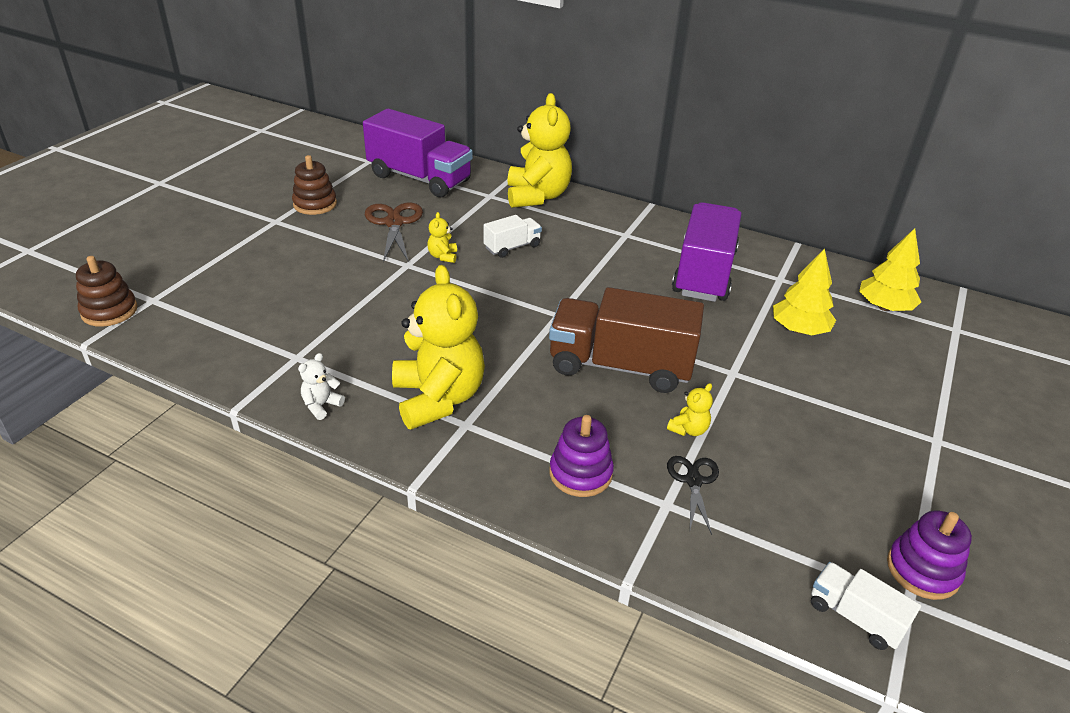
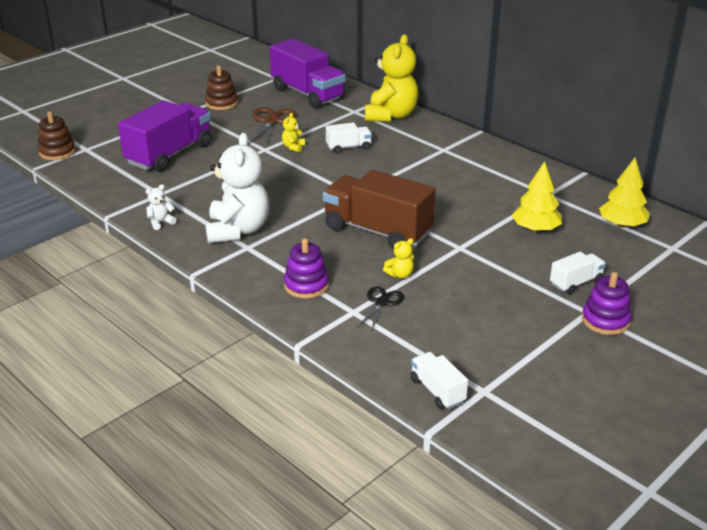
camera: 20 degrees right, 5 degrees down
(438, 398) = (238, 230): yellow teddy bear -> white teddy bear
(704, 273) = (487, 183): purple truck -> purple truck (170, 154)
(894, 399) = (576, 283): none -> white truck
(922, 570) = (508, 378): purple stacking toy -> purple stacking toy (605, 320)

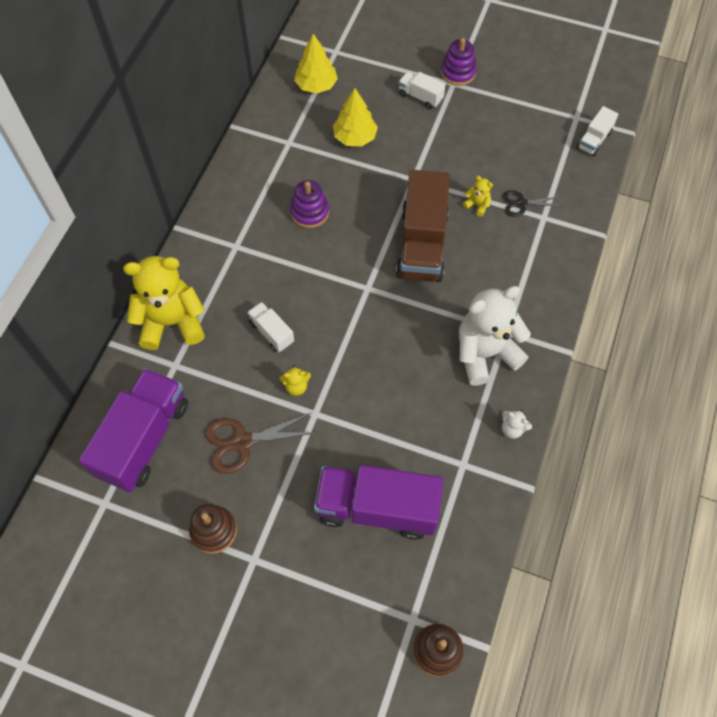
camera: 115 degrees left, 30 degrees up
(306, 285) = (532, 262): purple stacking toy -> purple stacking toy (310, 212)

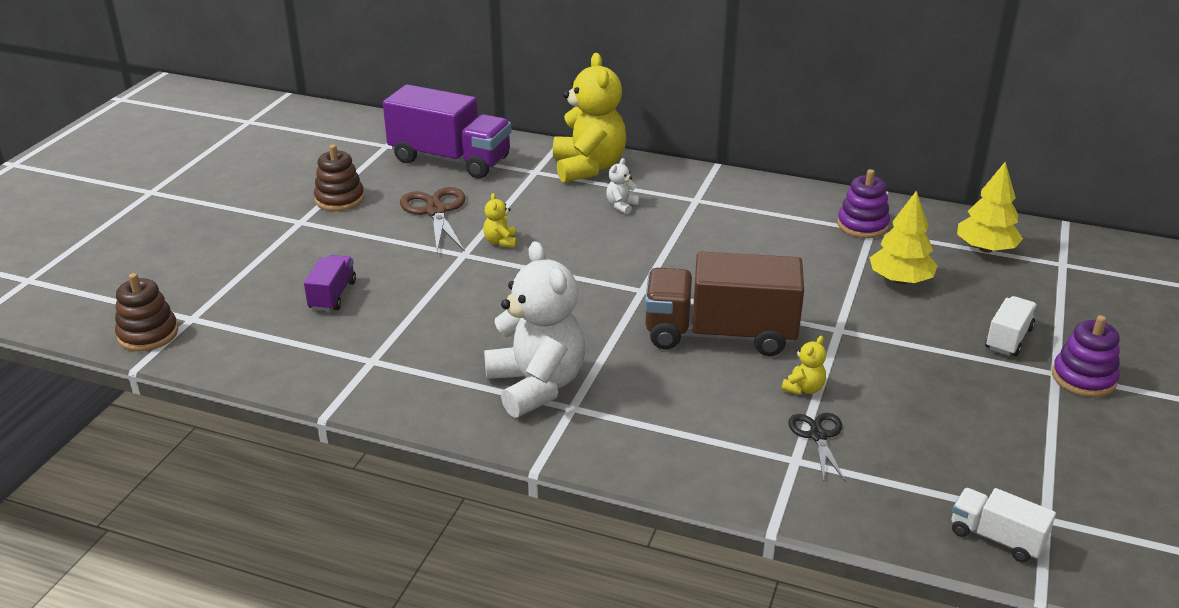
camera: 90 degrees right, 30 degrees down
(271, 332) = (574, 225): white truck -> none
(310, 212) = (757, 247): purple stacking toy -> purple stacking toy (862, 225)
(377, 508) = (332, 295): purple truck -> purple truck, size x0.48
(512, 429) = (414, 405): white teddy bear -> white teddy bear (621, 206)

